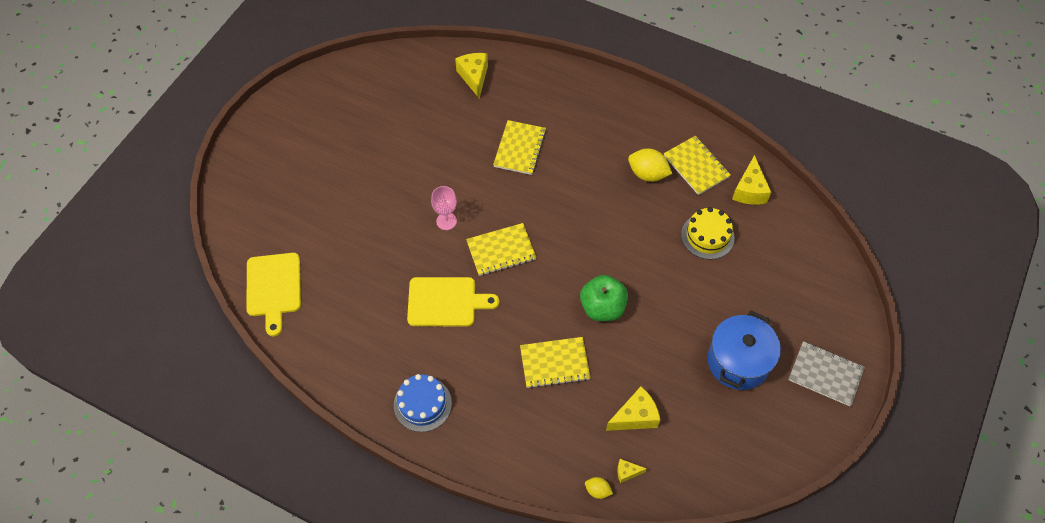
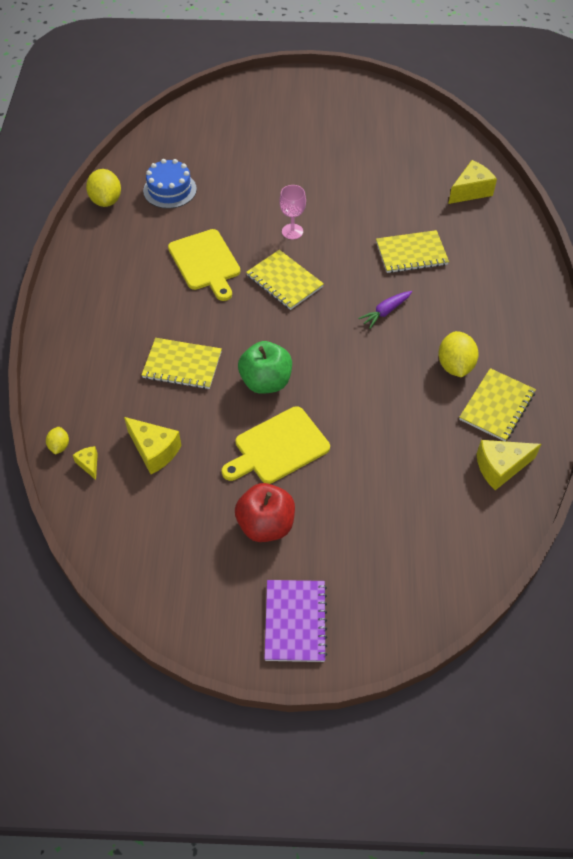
camera: 65 degrees right, 5 degrees down
(274, 288) = (158, 151): yellow cutting board -> yellow cutting board (278, 447)
(316, 356) = (106, 200): none -> yellow lemon
(422, 404) = (93, 285): blue cake -> blue cake (170, 190)
(554, 363) = (182, 365): yellow notebook -> yellow notebook turned 45 degrees counterclockwise
(572, 194) = (385, 312): none -> purple carrot
(707, 236) = (411, 446): yellow cake -> none
(738, 361) = (266, 525): blue pot -> red apple
(825, 374) = (295, 621): grey notebook -> purple notebook

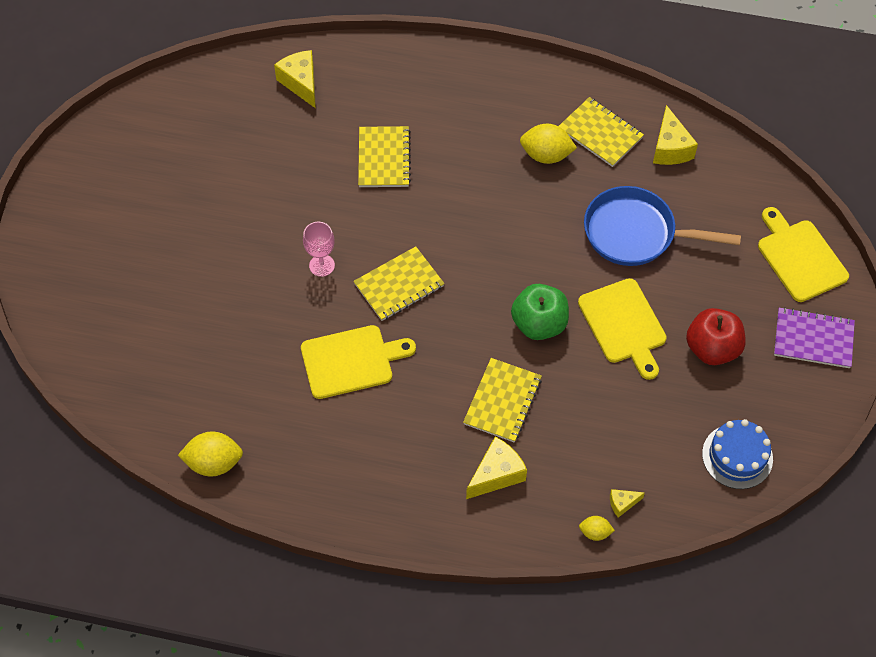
camera: 80 degrees left, 5 degrees up
(154, 451) = (613, 439): yellow cheese -> yellow cheese (496, 474)
(170, 190) = (214, 387): blue cake -> blue cake (737, 456)
(385, 312) = (463, 199): purple carrot -> none
(386, 447) = (635, 233): none -> blue pan
(397, 602) = (799, 258): none -> yellow cutting board

